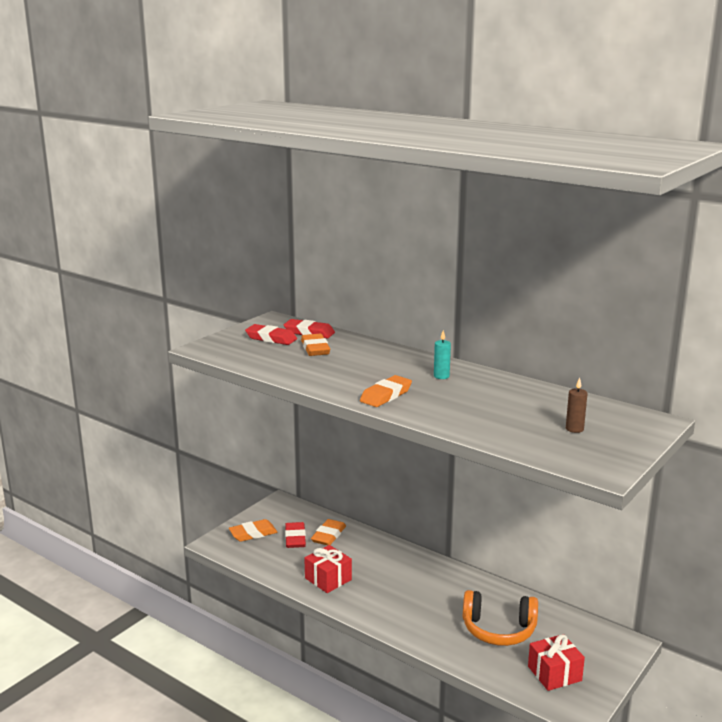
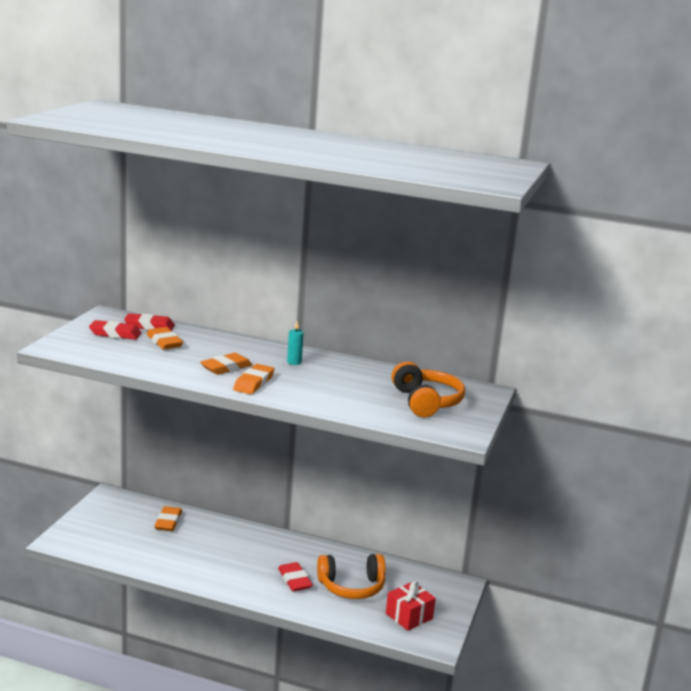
camera: 20 degrees left, 0 degrees up
(253, 534) = (92, 528): orange eraser -> orange eraser (226, 367)
(295, 538) = (136, 528): red eraser -> red eraser (294, 580)
(328, 579) = (183, 562): red gift -> none
(574, 429) = (426, 402): brown candle -> orange headphones

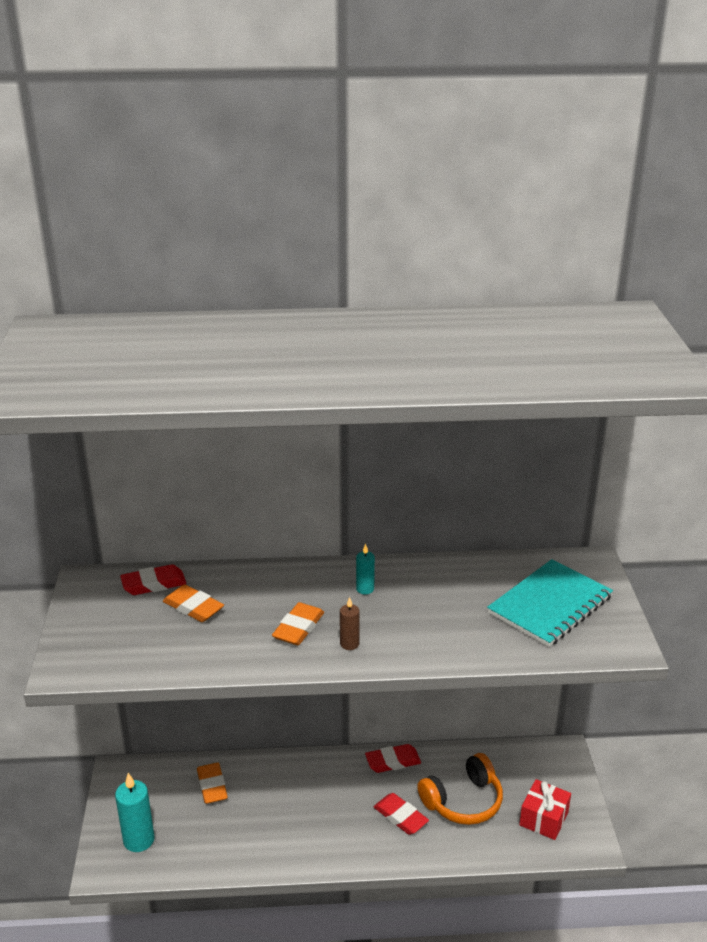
camera: 20 degrees left, 10 degrees up
(94, 534) = (139, 840): none -> turquoise candle
(115, 334) = (123, 614): red eraser -> red eraser (393, 761)
(253, 383) = (349, 644): orange eraser -> brown candle
(426, 402) = (549, 605): orange headphones -> turquoise notebook

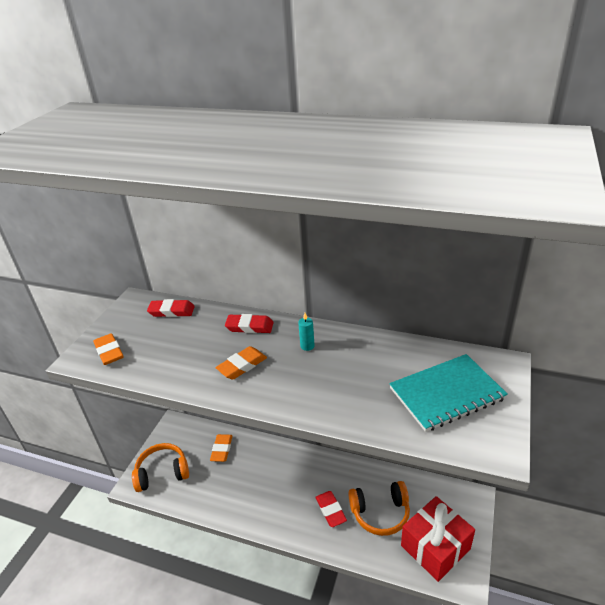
camera: 25 degrees right, 5 degrees up
(139, 840) = (162, 472): turquoise candle -> orange headphones
(193, 607) = (184, 333): orange eraser -> orange eraser (109, 352)
(349, 644) = (269, 387): brown candle -> none
(393, 761) = (344, 467): red eraser -> red eraser (249, 327)
(543, 819) = (435, 547): red gift -> red gift, size x1.63

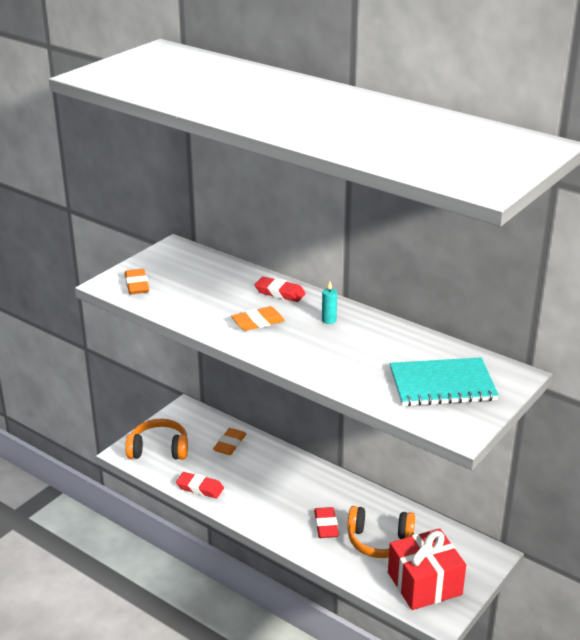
camera: 15 degrees right, 5 degrees down
(171, 311) = (208, 264): red eraser -> red eraser (200, 488)

